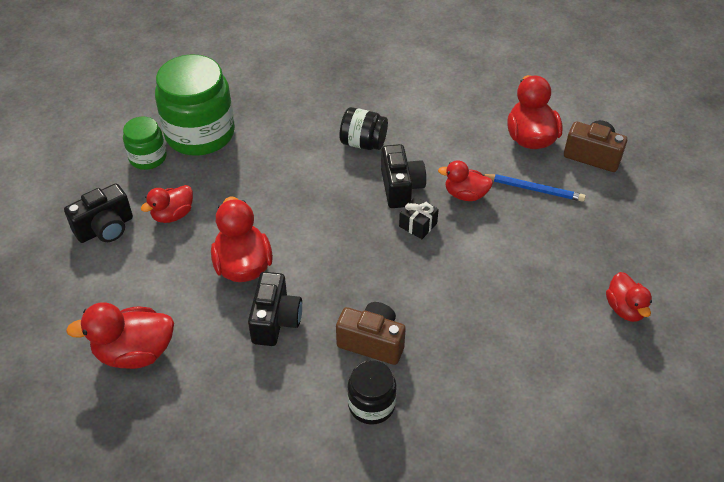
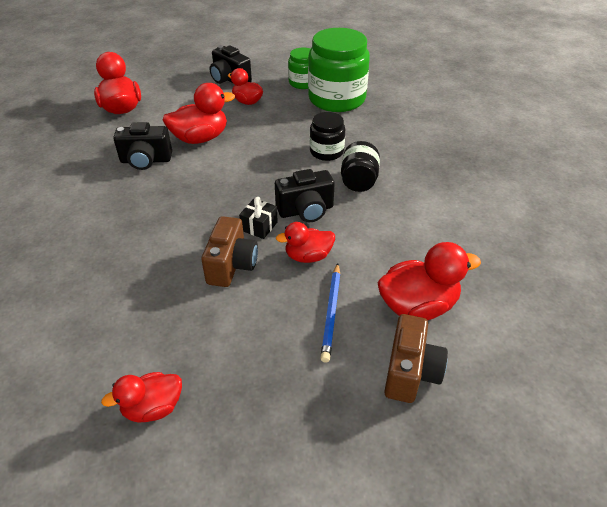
camera: 80 degrees right, 5 degrees down
(371, 404) = (57, 218): black jar -> black jar (326, 152)
(372, 342) = (121, 212): brown camera -> brown camera (231, 265)
(465, 194) = (308, 256): red duck -> red duck turned 105 degrees counterclockwise

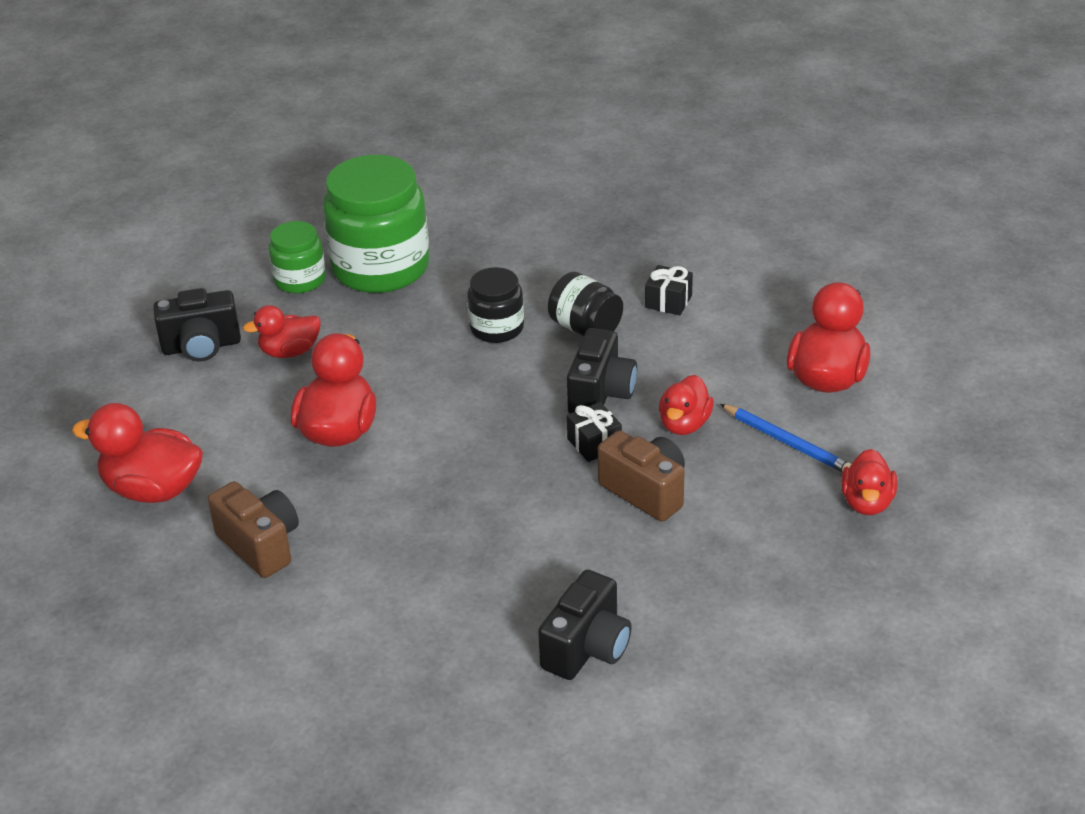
camera: 55 degrees left, 5 degrees down
(146, 160) = (339, 503): black camera -> black camera (587, 648)
(153, 408) = (817, 622): red duck -> red duck (867, 502)
(410, 372) = (906, 422): brown camera -> brown camera (260, 545)
(417, 202) = (668, 301): none -> black gift

